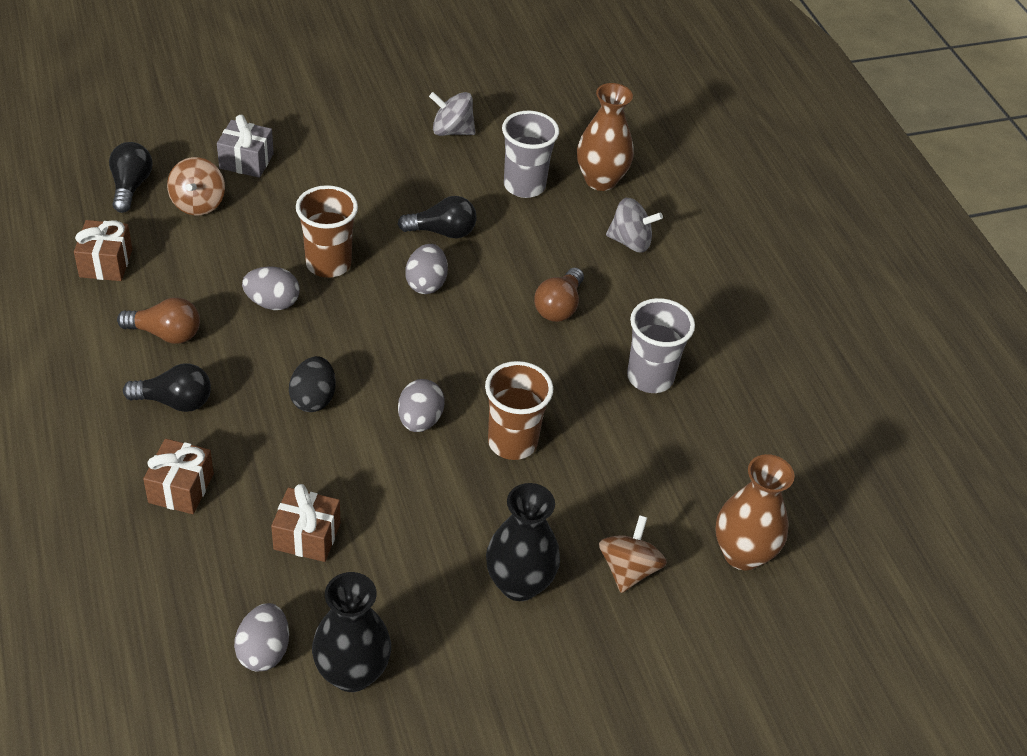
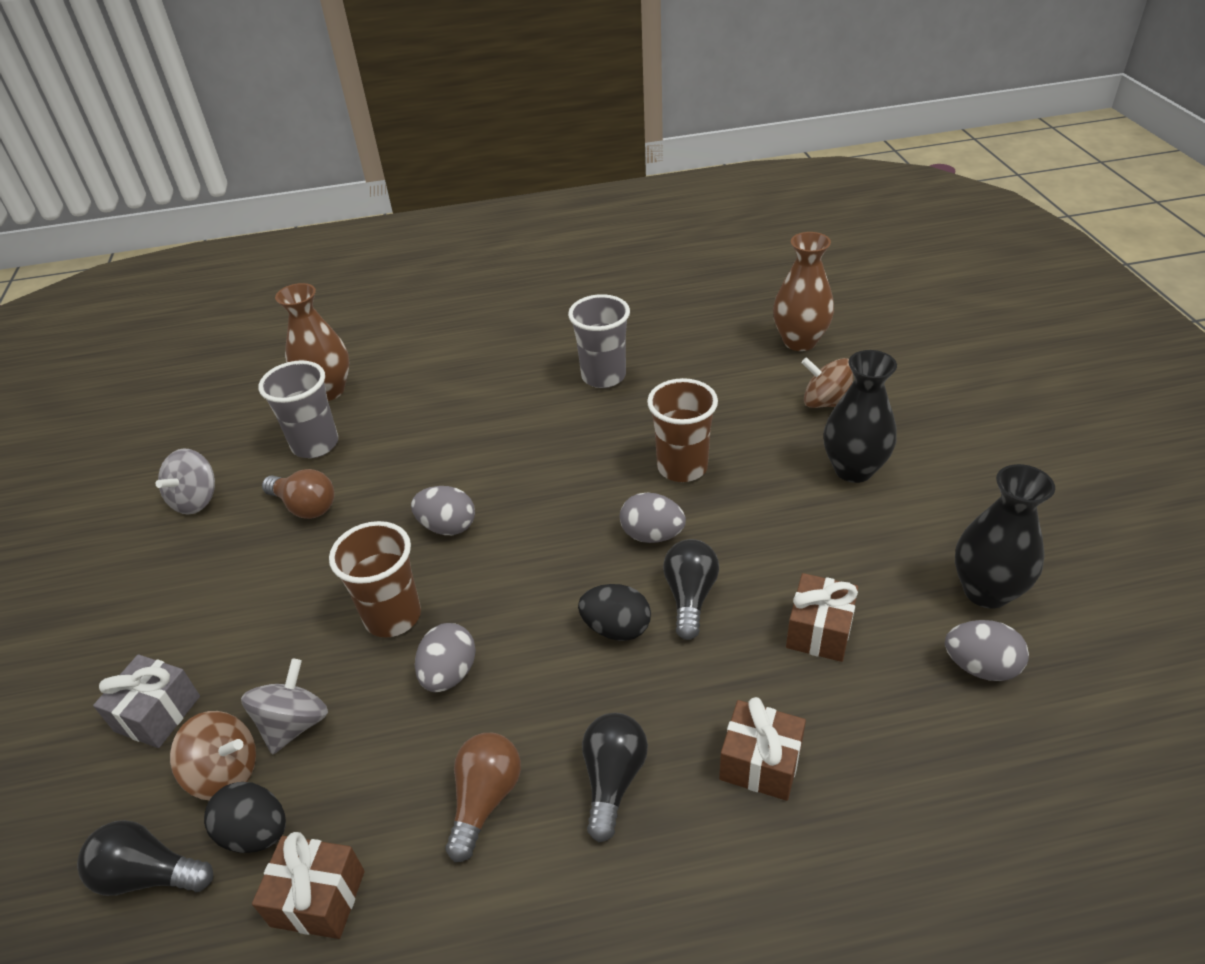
camera: 75 degrees left, 5 degrees down
(153, 227) = (256, 833): none -> black egg
(442, 232) = (367, 511): black light bulb -> black light bulb (690, 596)
(559, 307) = (503, 428): brown light bulb -> brown light bulb (305, 506)
(630, 242) = (423, 377): grey spinning top -> grey spinning top (294, 724)

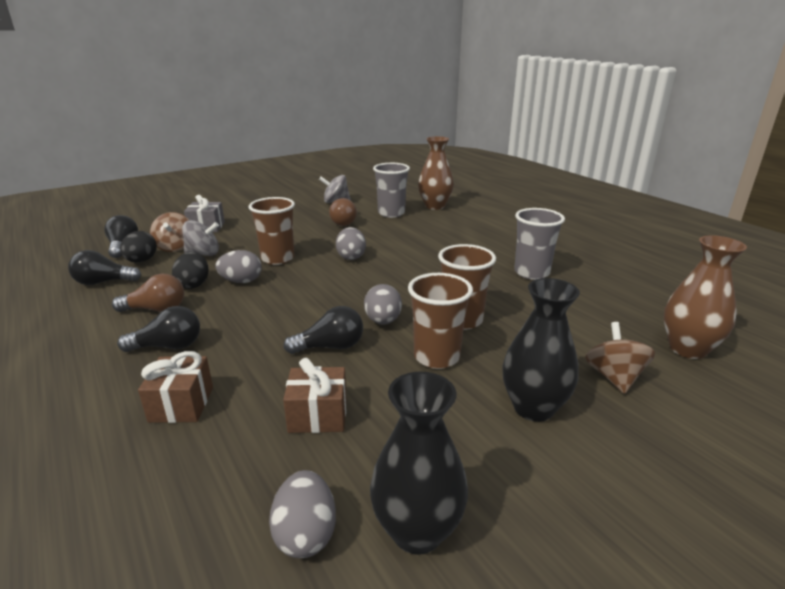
camera: 65 degrees right, 15 degrees down
(318, 898) = (103, 282): brown gift -> black light bulb
(616, 628) = (291, 324): black egg -> black egg (193, 284)
(747, 510) = (436, 357): none -> brown cup

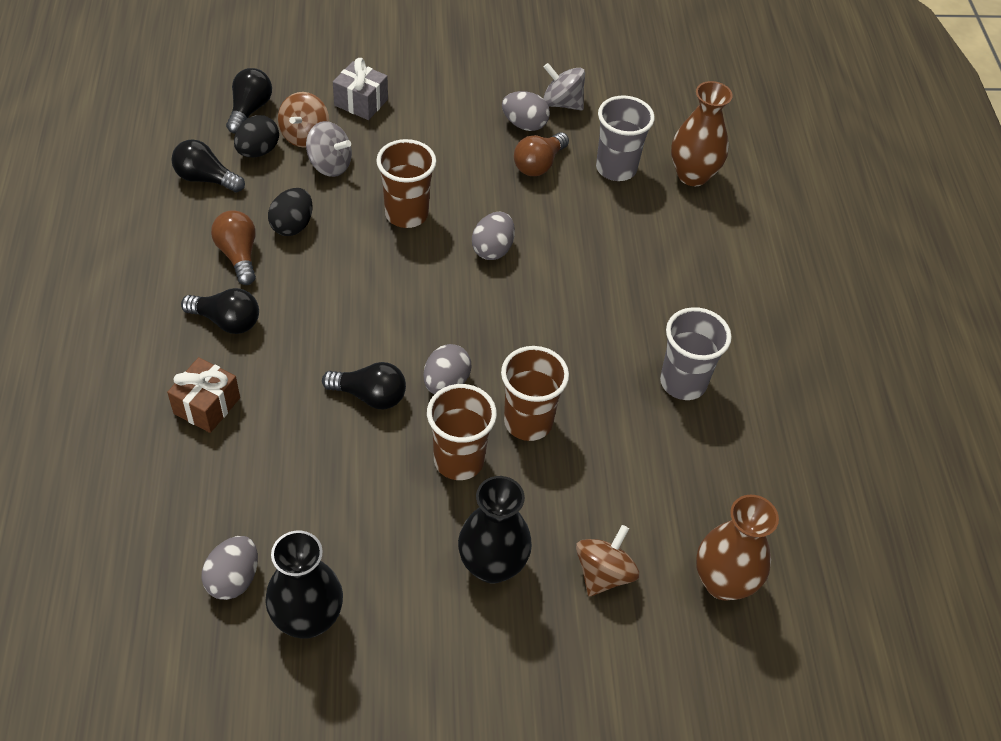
camera: 25 degrees right, 25 degrees up
(156, 309) = (238, 255): brown light bulb -> brown light bulb turned 135 degrees counterclockwise
(241, 281) = (343, 243): grey egg -> grey egg (524, 124)
(318, 415) = (307, 475): brown gift -> none

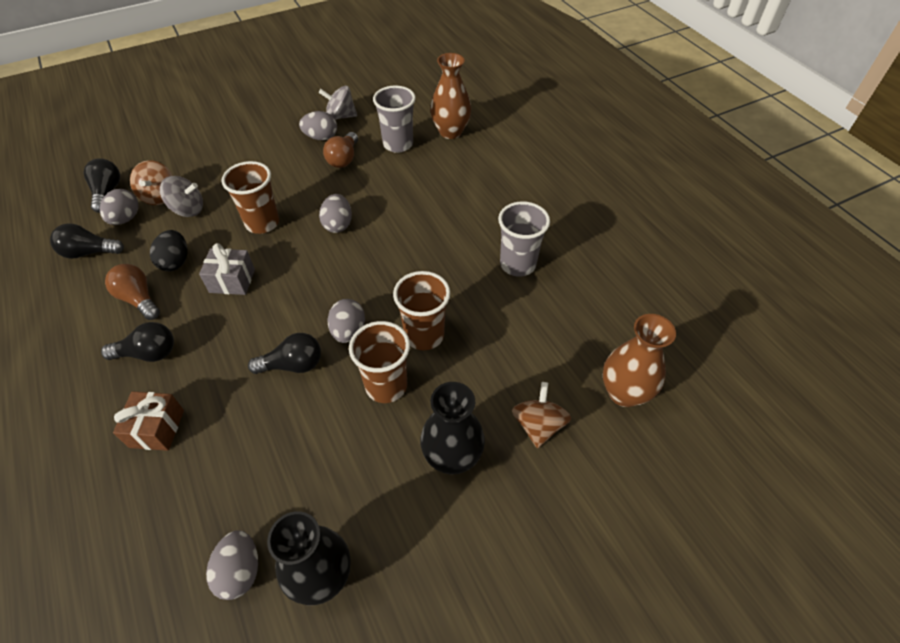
camera: 20 degrees left, 0 degrees up
(258, 151) = (126, 219): black egg -> grey egg
(361, 102) = (194, 160): grey gift -> grey gift (232, 281)

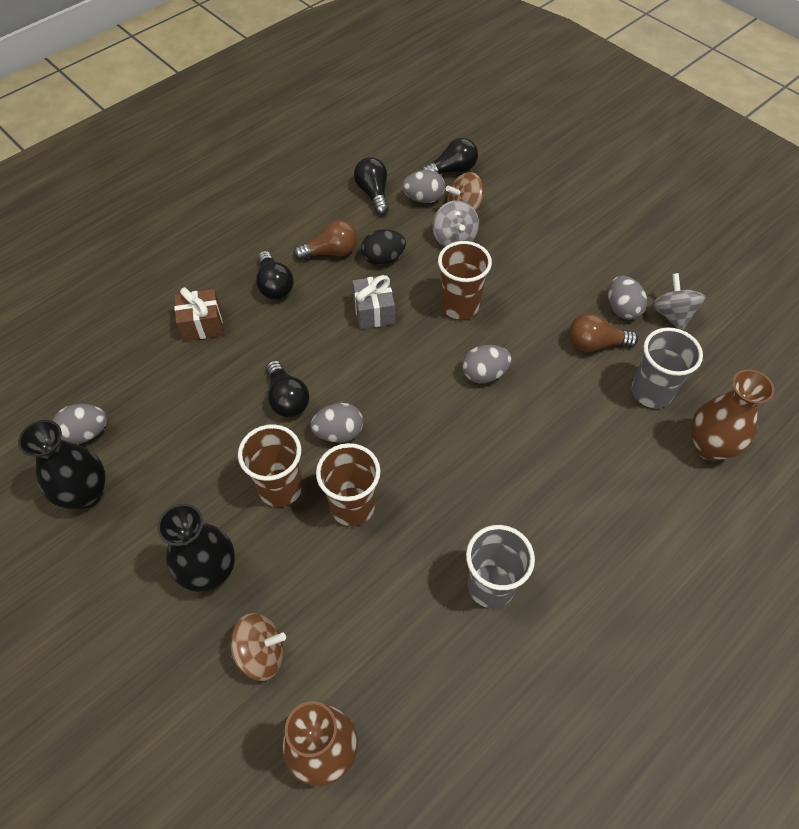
camera: 75 degrees right, 5 degrees up
(139, 299) = (331, 252): brown light bulb -> brown light bulb turned 45 degrees clockwise

